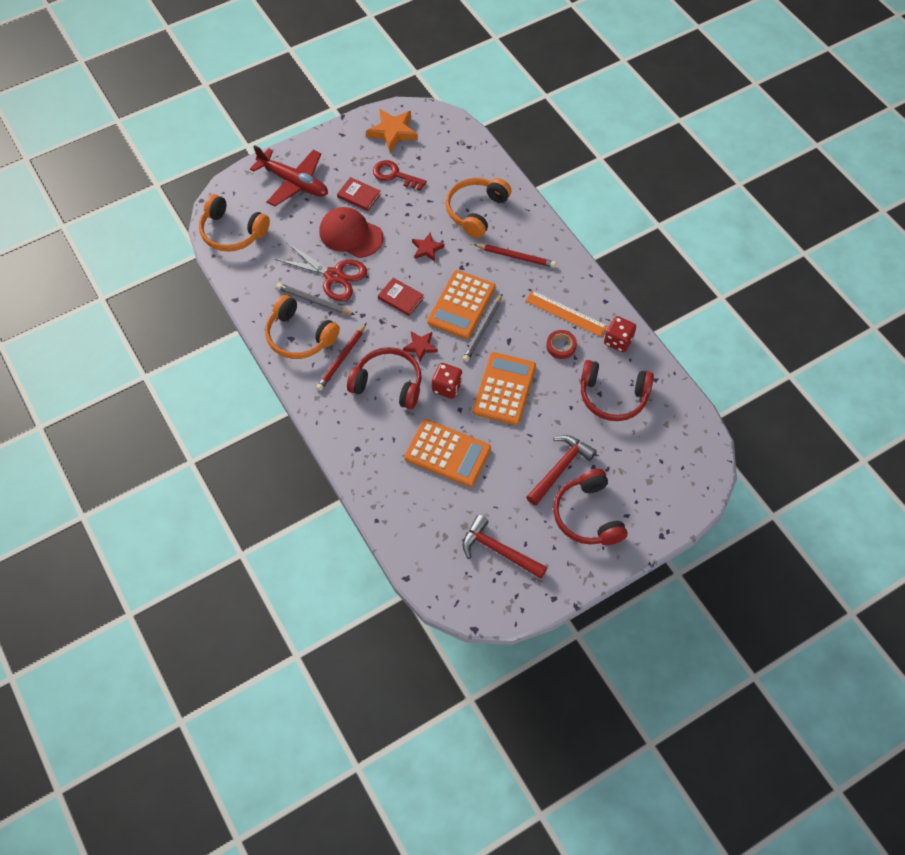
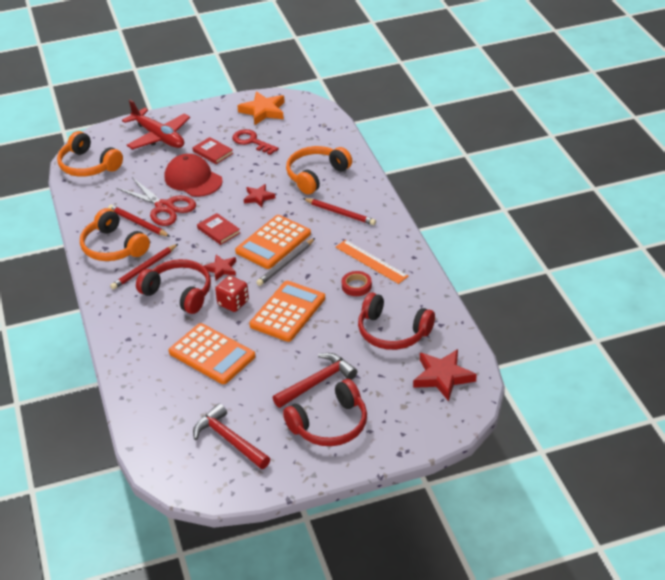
camera: 15 degrees right, 20 degrees down
(314, 301) = (138, 223): grey pencil -> red pencil
(588, 515) = (330, 425): red headphones -> red headphones turned 120 degrees counterclockwise
(618, 341) = (414, 289): red dice -> none
(675, 441) = (443, 377): none -> red star

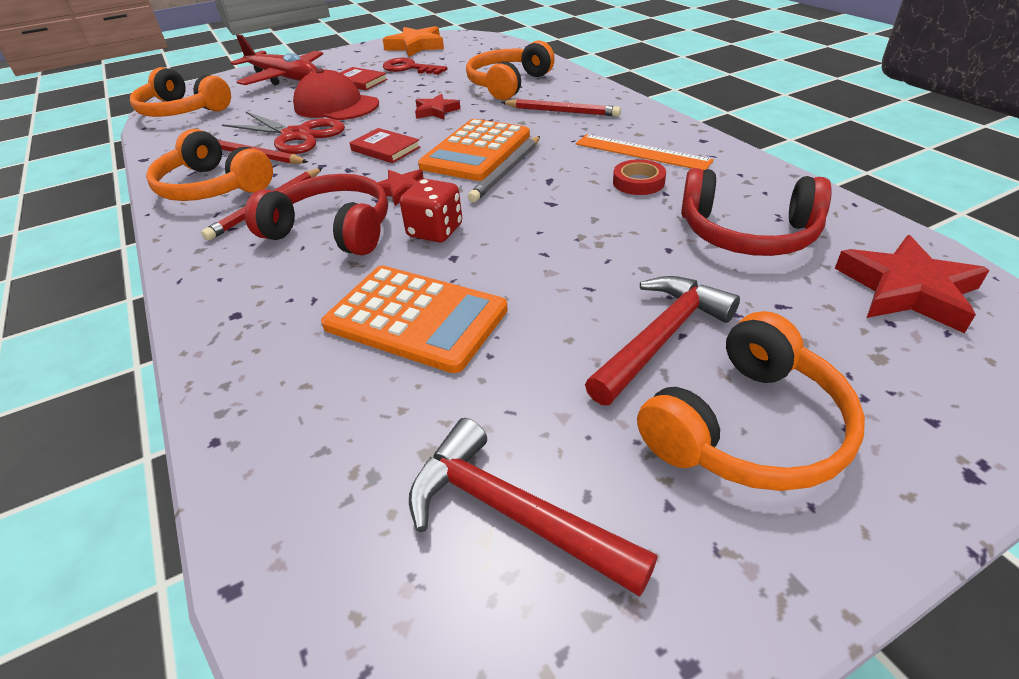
camera: 10 degrees left, 0 degrees up
(287, 312) = (539, 230): orange calculator -> none
(330, 425) = (747, 427): red headphones -> orange headphones

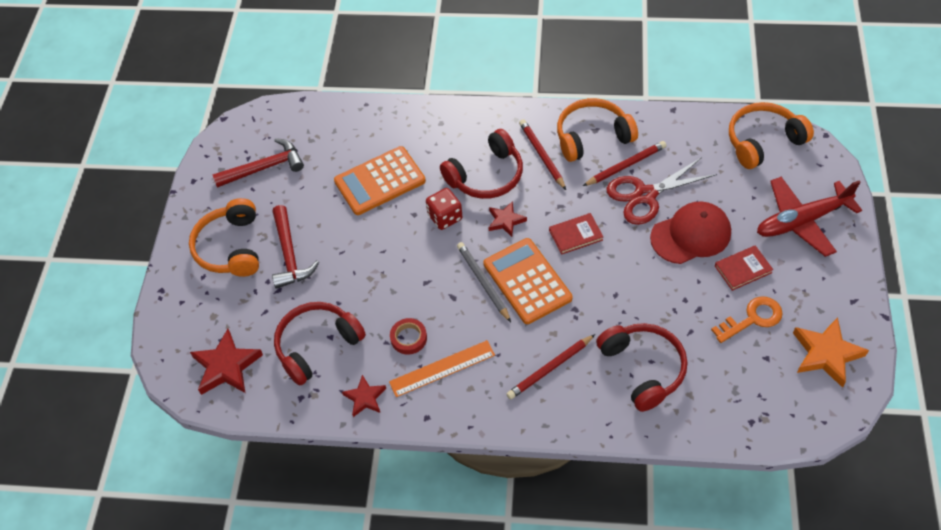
camera: 125 degrees right, 15 degrees up
(409, 68) = (752, 318): red key -> orange key
(436, 111) = (622, 291): red star -> red star (365, 398)
(508, 84) = (643, 368): orange headphones -> red headphones

